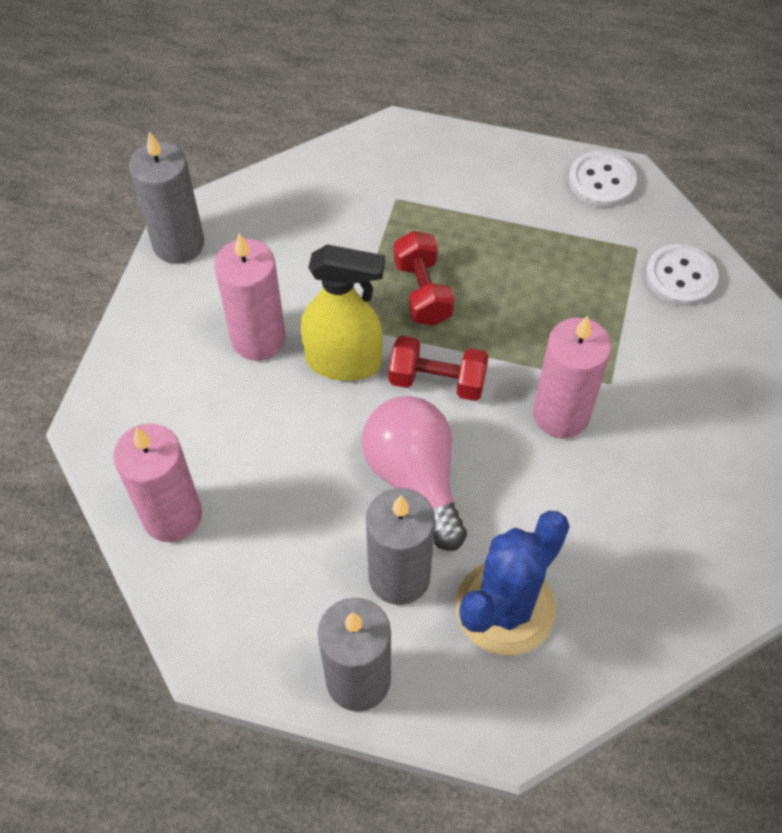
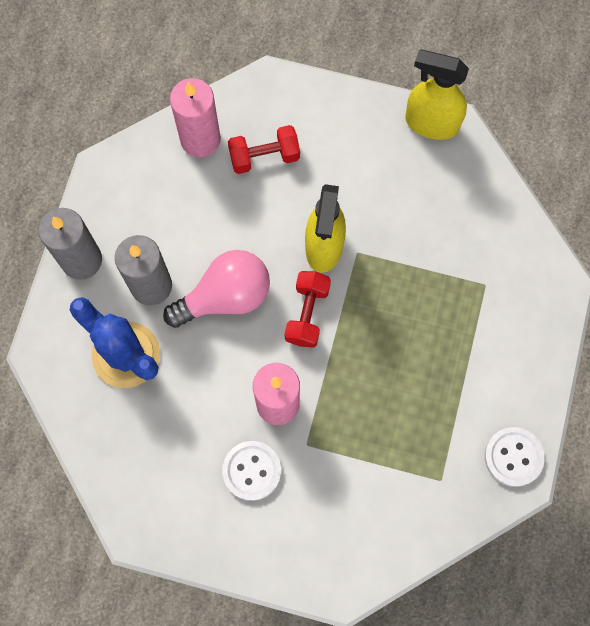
camera: 90 degrees right, 15 degrees up
(178, 244) = (431, 123): grey candle -> yellow spray bottle
(258, 338) = (344, 185): pink candle -> none
(423, 292) = (390, 304): red dumbbell -> red dumbbell (264, 157)
(680, 277) = (410, 513): white button -> white button (252, 471)

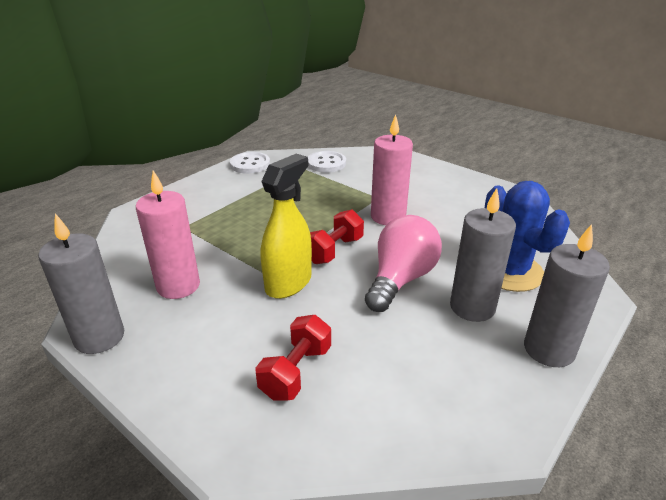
camera: 155 degrees left, 40 degrees down
(200, 139) = (363, 419): pink candle -> pink candle (178, 286)
(225, 297) = (400, 279): pink light bulb -> pink light bulb turned 120 degrees clockwise
(252, 471) = (423, 197): white button -> white button (326, 163)
(264, 157) = (296, 371): red dumbbell -> red dumbbell turned 75 degrees counterclockwise
(431, 123) = (99, 337): yellow spray bottle -> grey candle

